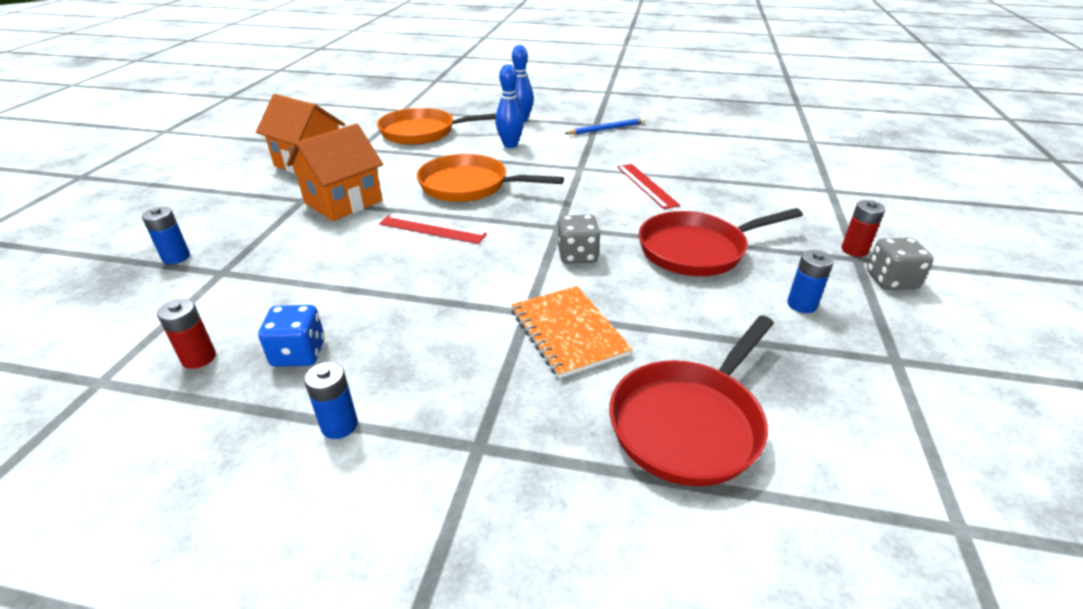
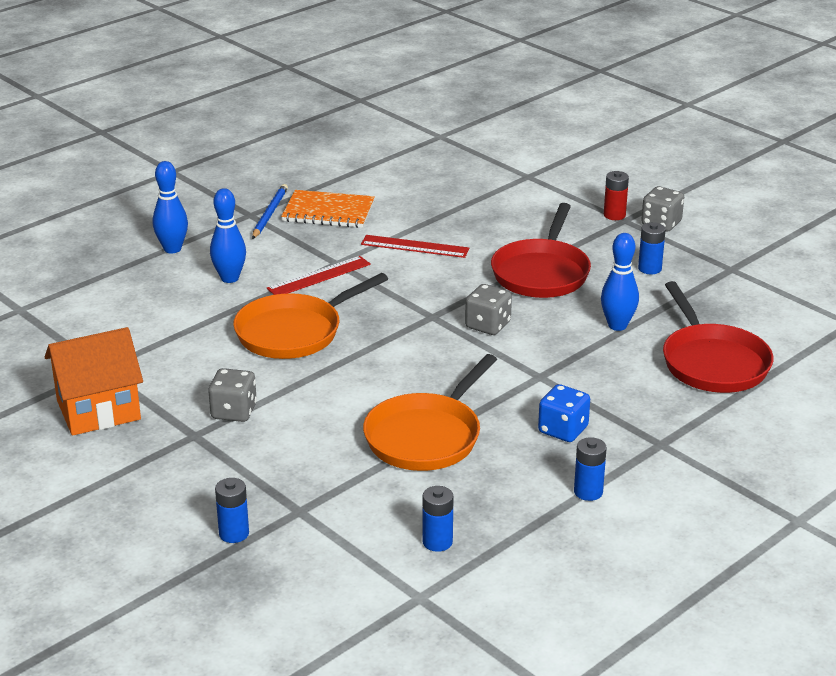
camera: 55 degrees left, 5 degrees down
(199, 358) = (437, 542): red battery -> blue battery
(299, 353) = (483, 492): blue dice -> blue dice (563, 430)
(343, 202) = (234, 412): orange house -> grey dice
(423, 132) = (115, 317): orange pan -> orange pan (427, 436)
(432, 229) = (357, 378): red ruler -> red ruler (319, 276)
(568, 332) = (582, 369): orange notebook -> orange notebook (328, 212)
(671, 324) = (617, 325): none -> blue bowling pin

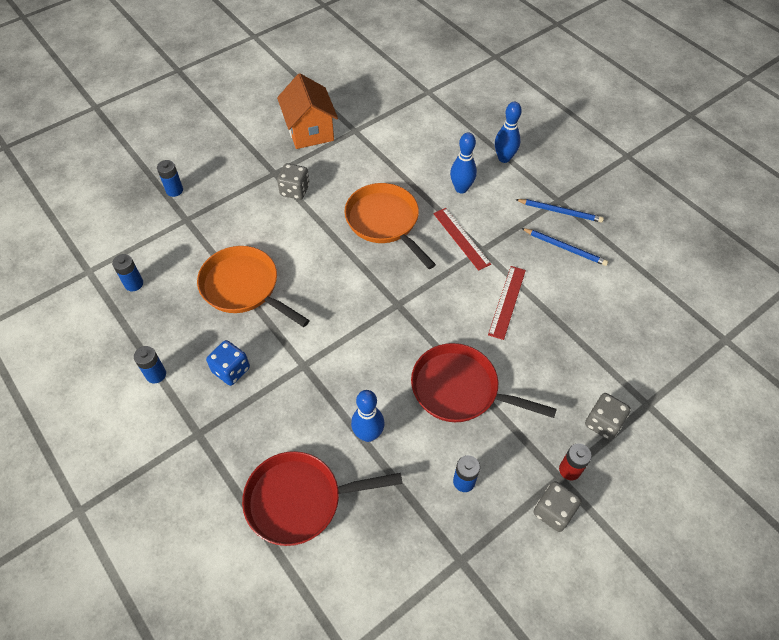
camera: 95 degrees right, 25 degrees up
(328, 212) = (565, 248): orange notebook -> blue pencil
(488, 325) = (380, 339): grey dice -> grey dice (603, 423)

